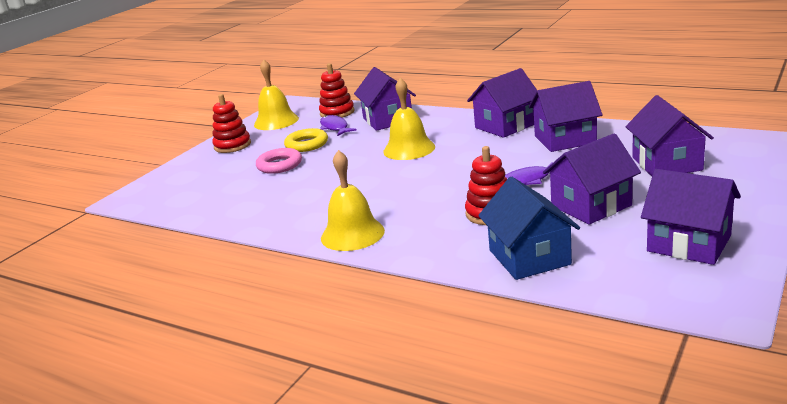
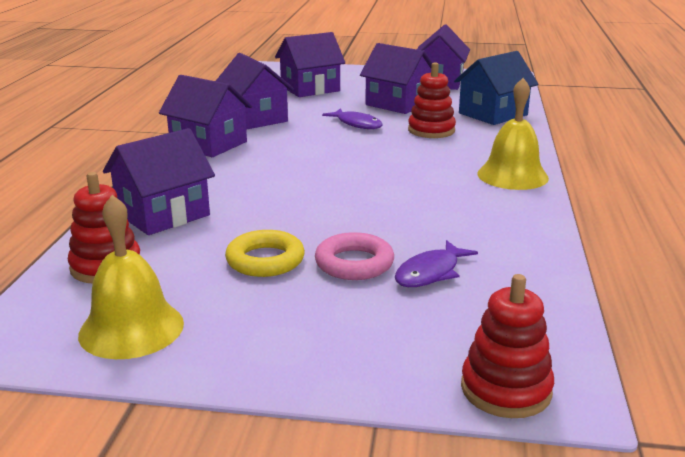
camera: 115 degrees left, 0 degrees up
(232, 145) = (270, 345): red stacking toy -> red stacking toy (506, 389)
(335, 127) = (188, 252): purple fish -> purple fish (430, 273)
(409, 149) = (282, 183): yellow bell -> none

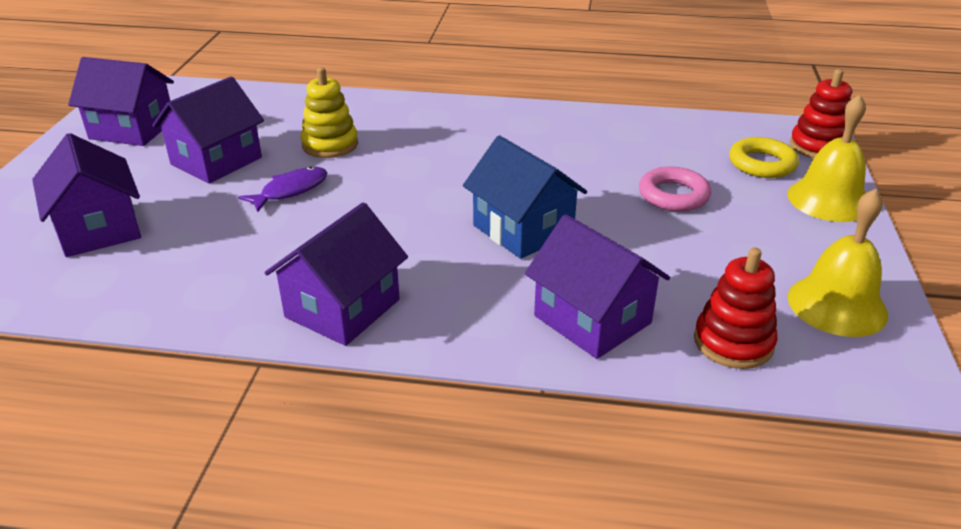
camera: 90 degrees left, 10 degrees up
(254, 118) = (234, 274): purple house -> none
(265, 260) = (683, 241): yellow ring -> yellow ring (762, 164)
(430, 273) = (678, 162): purple fish -> none
(431, 130) = (330, 145): red stacking toy -> yellow stacking toy
(493, 114) = (283, 107): blue house -> blue house (523, 229)
(512, 175) = (470, 114): yellow bell -> yellow bell (828, 200)

